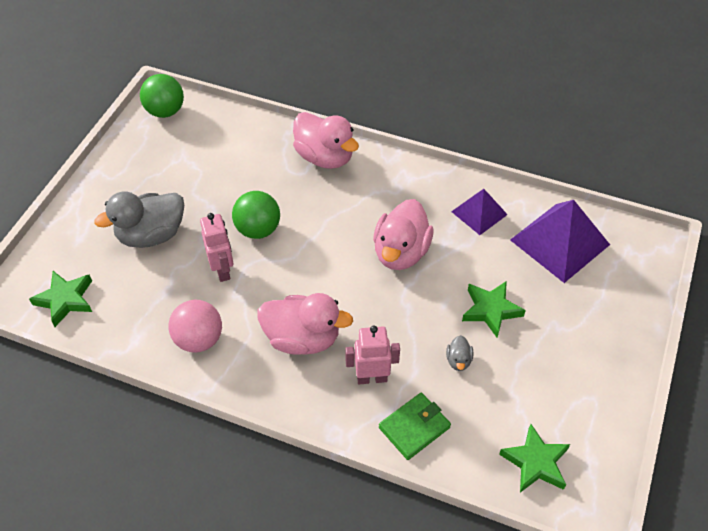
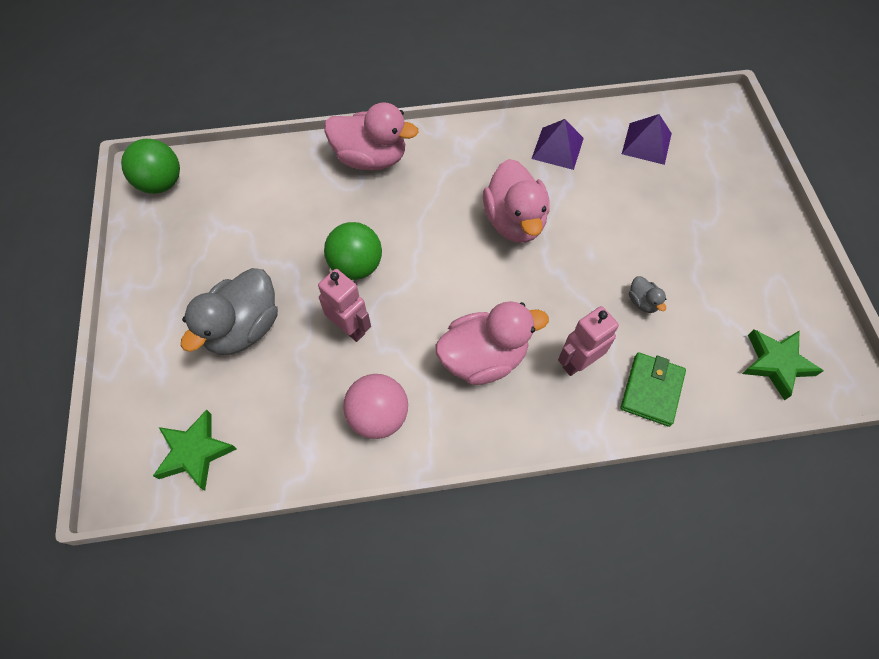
camera: 30 degrees left, 10 degrees up
(490, 310) = (635, 238): green star -> none
(559, 242) = (646, 143): purple pyramid -> purple pyramid, size x0.58

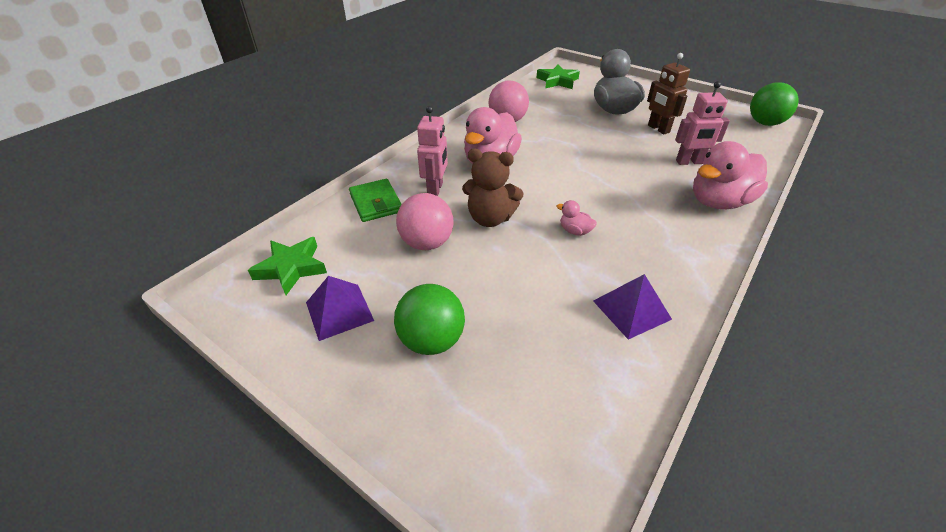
camera: 135 degrees right, 20 degrees down
(260, 260) = (658, 129): none -> brown robot
(350, 328) = (571, 134): pink robot -> pink robot (689, 162)
(356, 266) = (615, 154): green ball -> green ball (431, 340)
(514, 221) = (575, 231): pink duck -> pink duck, size x0.44
(565, 286) = (490, 218): none -> brown teddy bear
(642, 302) = (427, 243): grey duck -> pink ball
(646, 143) = (569, 386): purple pyramid -> purple pyramid (339, 311)

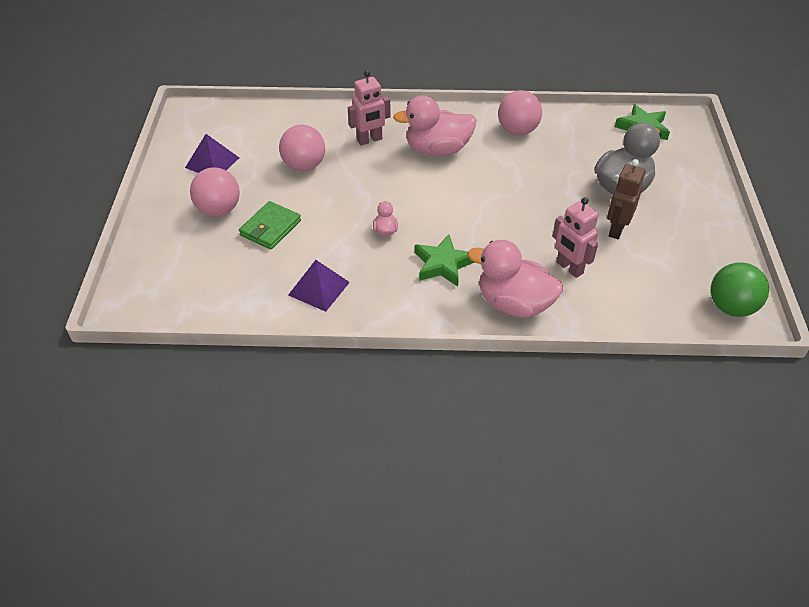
camera: 55 degrees right, 5 degrees up
(291, 268) = (230, 124): green star -> green star (443, 264)
(376, 203) = (325, 121): green wallet -> green wallet (270, 228)
(431, 340) = (219, 210): green ball -> pink ball
(490, 218) = (360, 182): brown teddy bear -> none

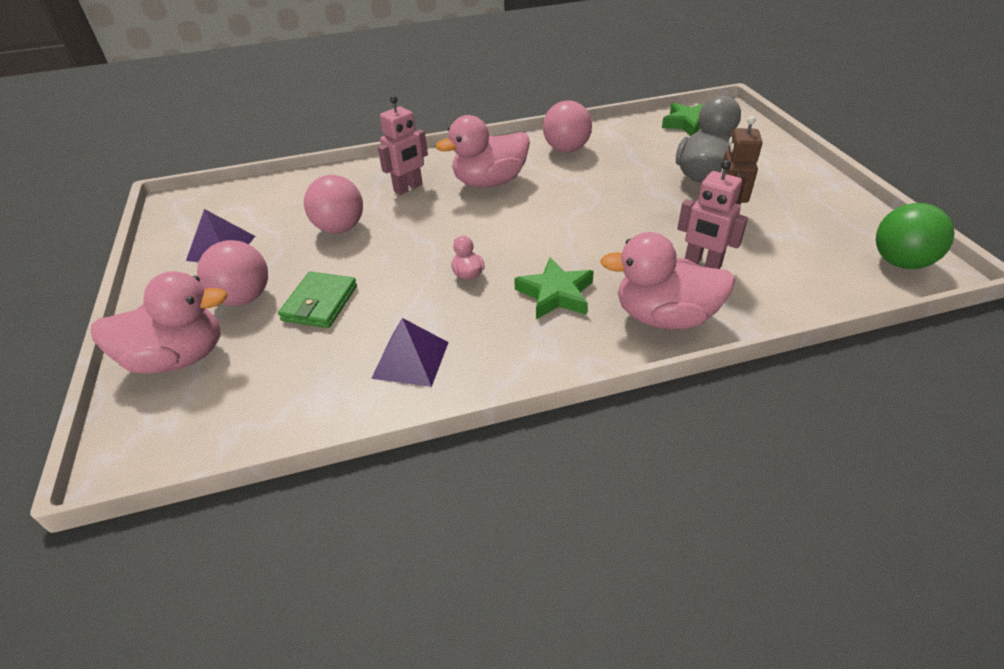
camera: 15 degrees left, 5 degrees down
(166, 246) = (179, 357): none -> pink duck

